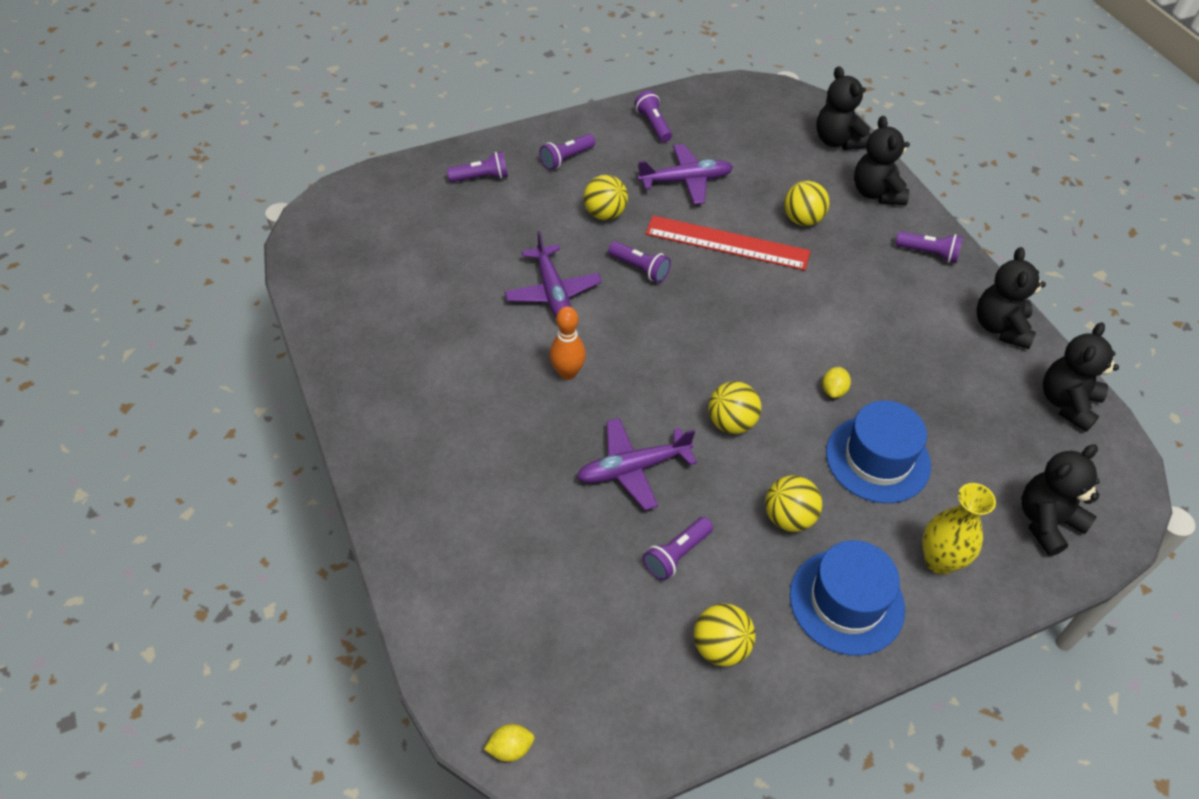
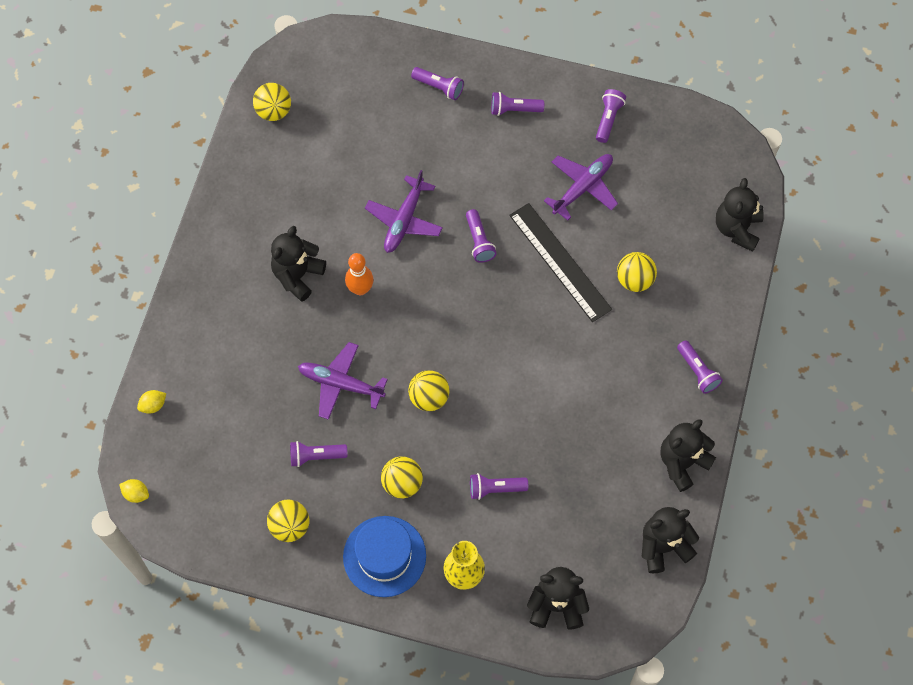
camera: 40 degrees right, 15 degrees up
(605, 214) = (497, 178): yellow ball -> yellow ball (274, 111)
(685, 181) = (582, 188): purple plane -> purple plane turned 75 degrees counterclockwise
(727, 243) = (560, 262): red ruler -> black ruler
(833, 390) = (517, 423): yellow lemon -> yellow lemon (153, 405)
(876, 193) = (715, 295): black teddy bear -> black teddy bear (297, 275)
(877, 459) = (495, 488): blue hat -> purple flashlight

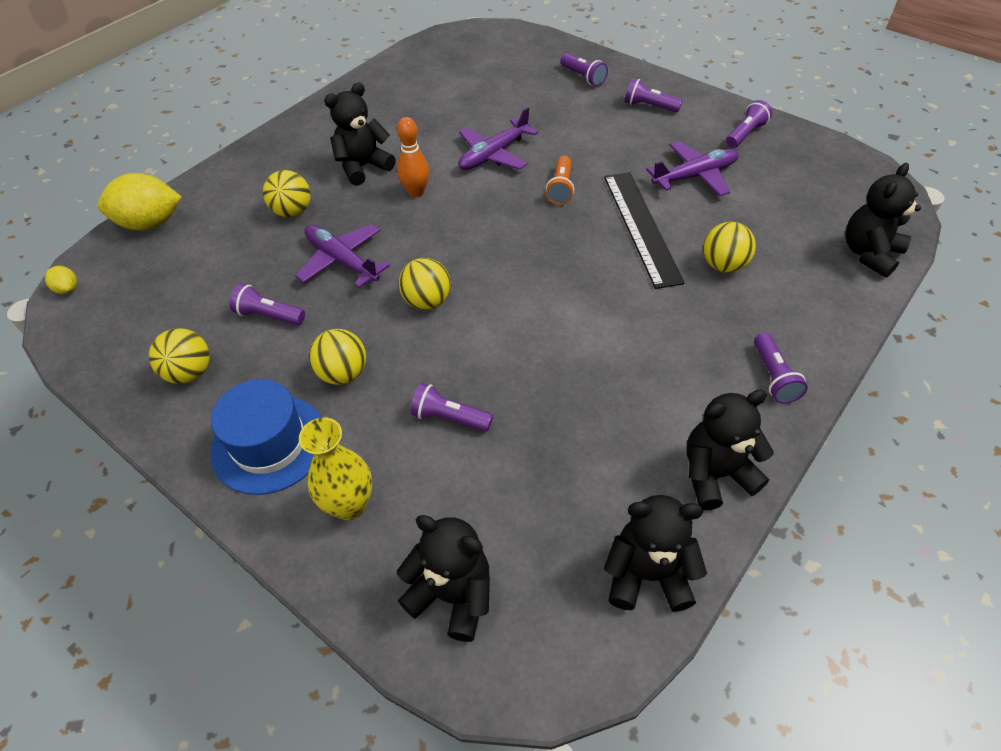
camera: 25 degrees right, 15 degrees down
(153, 405) = (150, 223): yellow lemon -> yellow lemon, size x2.20
(274, 111) = (424, 60): yellow ball -> yellow ball (292, 211)
(479, 241) = (561, 188): purple flashlight -> orange flashlight

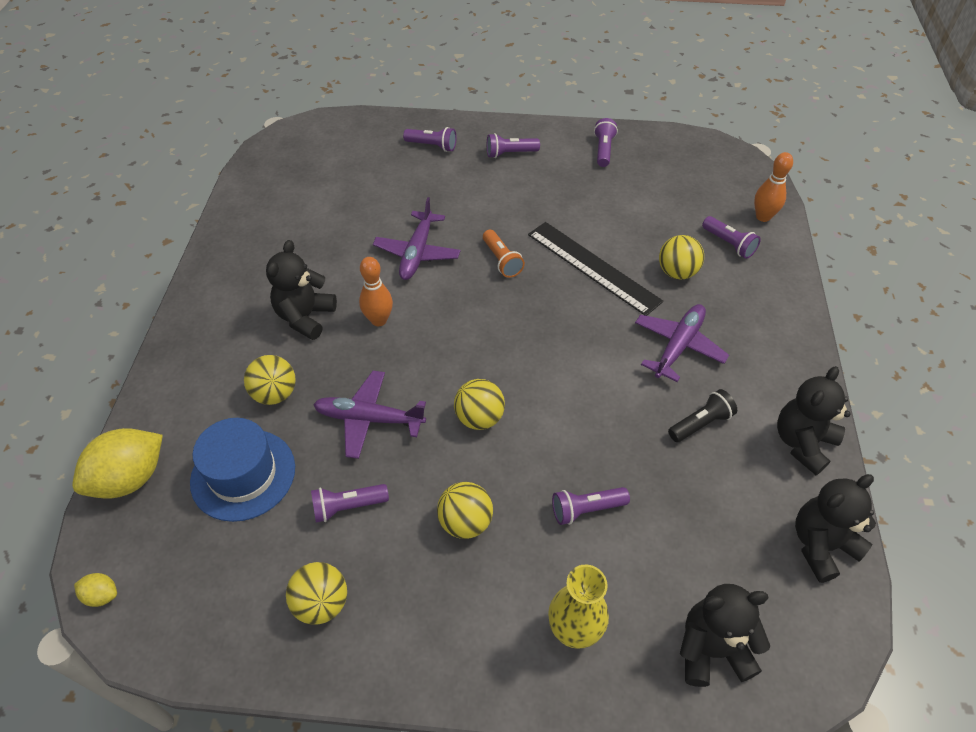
camera: 35 degrees left, 0 degrees up
(269, 443) = (459, 622): blue hat -> blue hat (243, 474)
(623, 404) = (700, 423): none -> black flashlight
(694, 176) = (596, 204): purple plane -> purple plane (678, 346)
(773, 376) = (778, 346): purple flashlight -> purple flashlight (728, 244)
(869, 254) = (763, 217): black teddy bear -> orange bowling pin

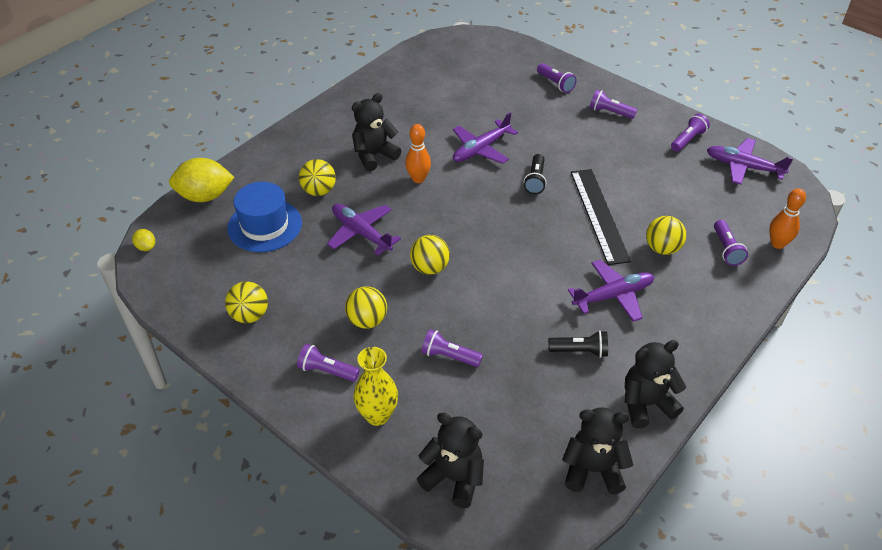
camera: 35 degrees right, 5 degrees down
(348, 506) = (307, 274): purple flashlight -> purple flashlight (327, 371)
(501, 260) = (535, 180): orange flashlight -> black flashlight
(672, 155) = (744, 167): none -> purple plane

